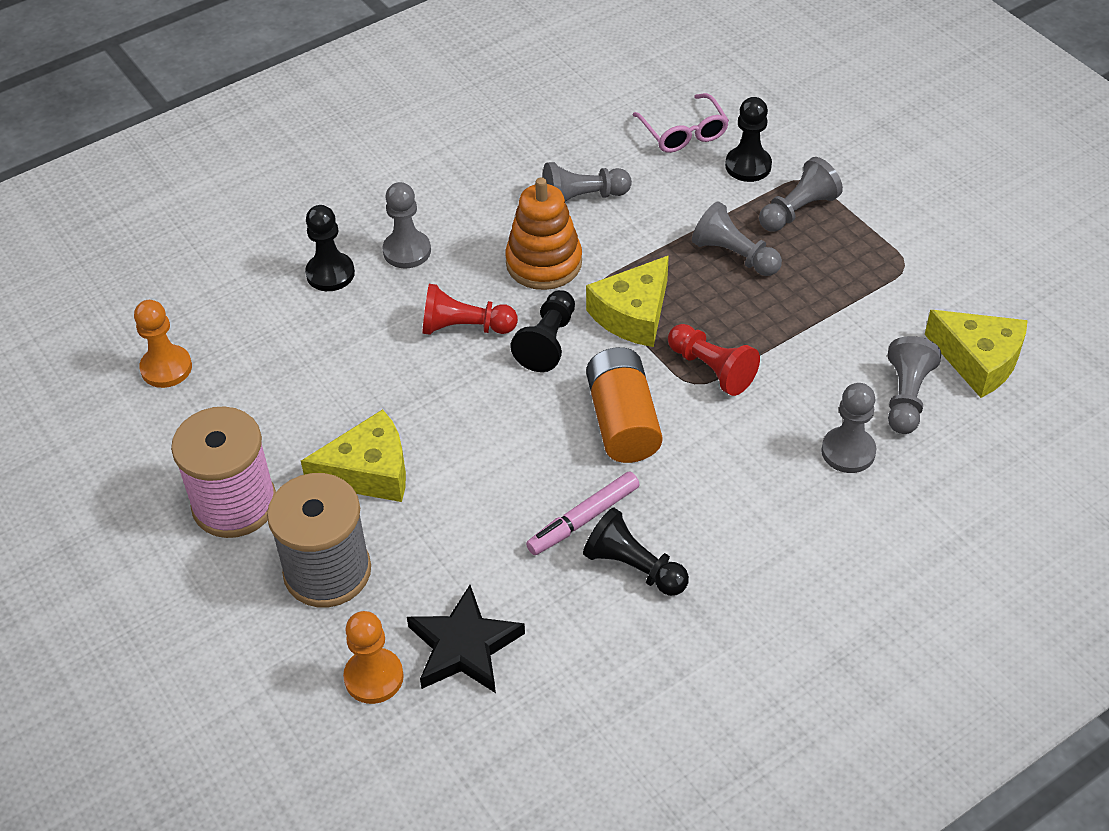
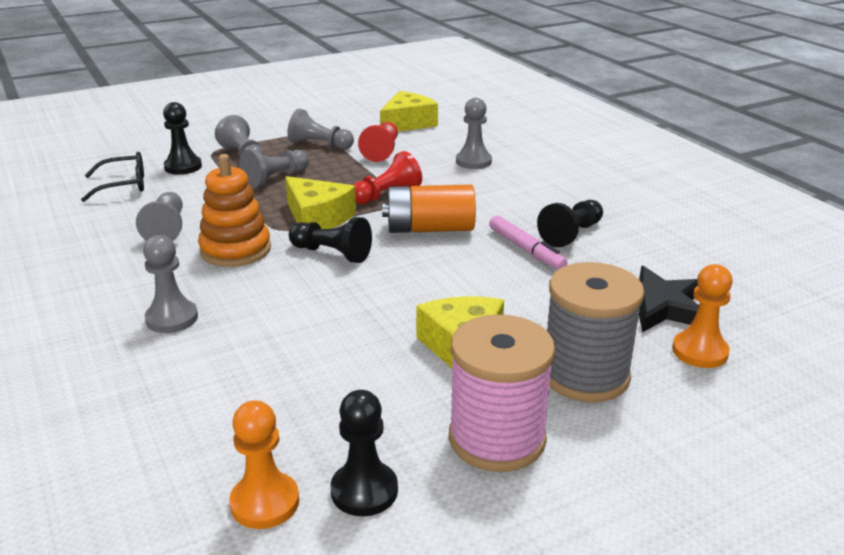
camera: 85 degrees left, 20 degrees down
(330, 273) = (173, 368): black pawn -> black pawn (364, 491)
(465, 327) = (296, 291): red pawn -> red pawn (382, 151)
(683, 133) = (123, 185): pink glasses -> black glasses
(906, 397) = (432, 143): grey pawn -> grey pawn (320, 145)

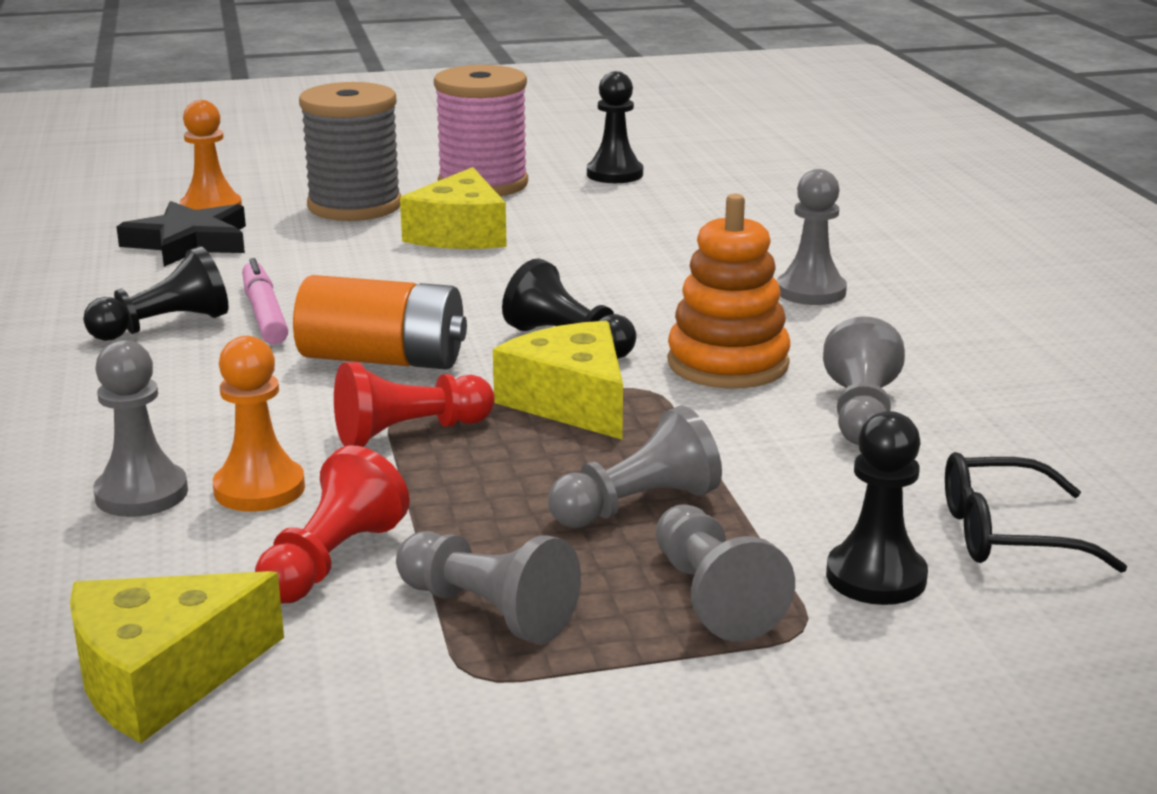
camera: 165 degrees left, 5 degrees down
(265, 502) = (698, 177): orange pawn -> orange pawn (259, 489)

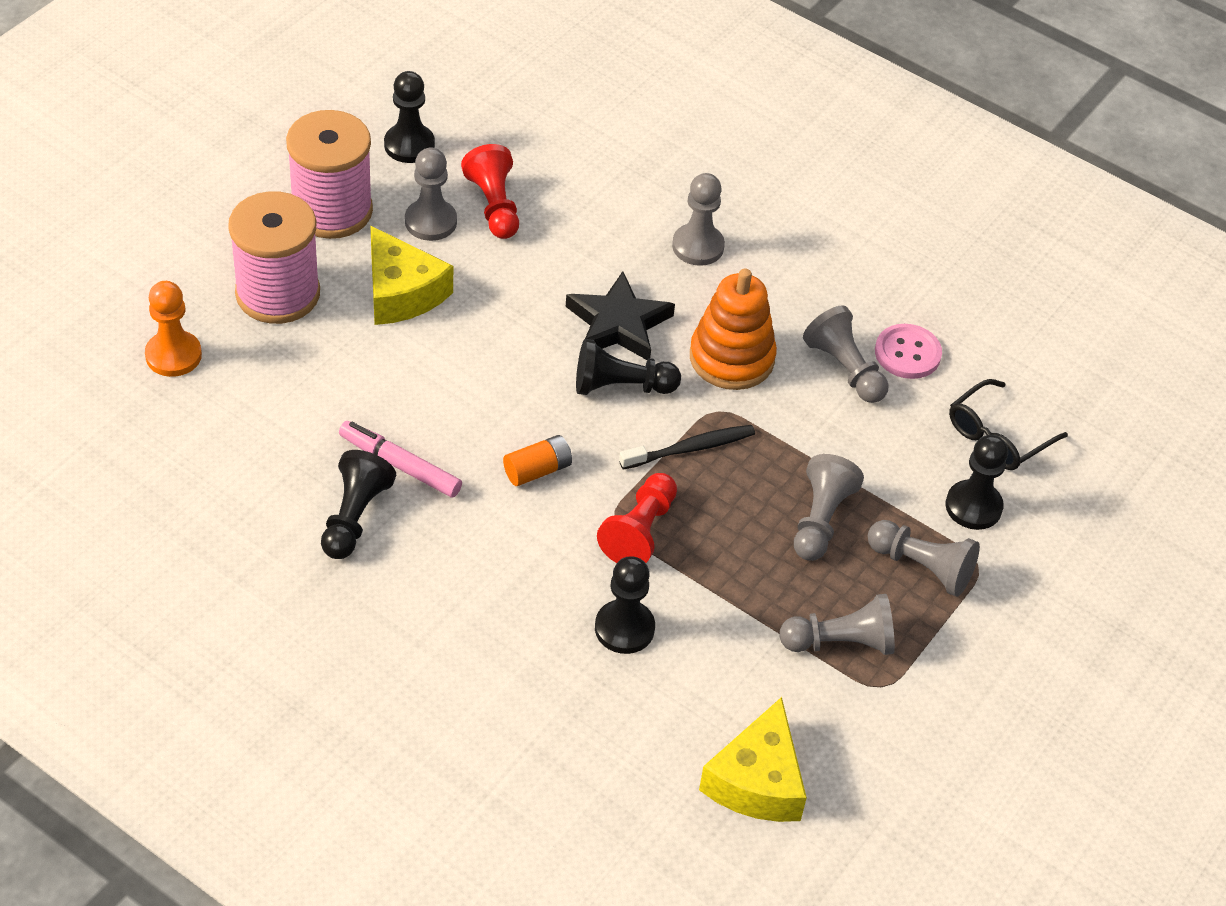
camera: 45 degrees left, 25 degrees up
(141, 494) = (569, 673): grey pawn -> grey pawn (430, 222)
(189, 242) = (224, 410): black star -> black star (618, 324)
(259, 489) = (624, 628): orange pawn -> black pawn
(331, 561) = (730, 657): red pawn -> red pawn (494, 206)
(354, 206) = (278, 294): grey spool -> pink spool
(383, 359) = (537, 470): orange battery -> orange battery, size x0.54
(571, 402) = (690, 448): yellow cheese -> black toothbrush
(967, 430) = (907, 353): none -> pink button

